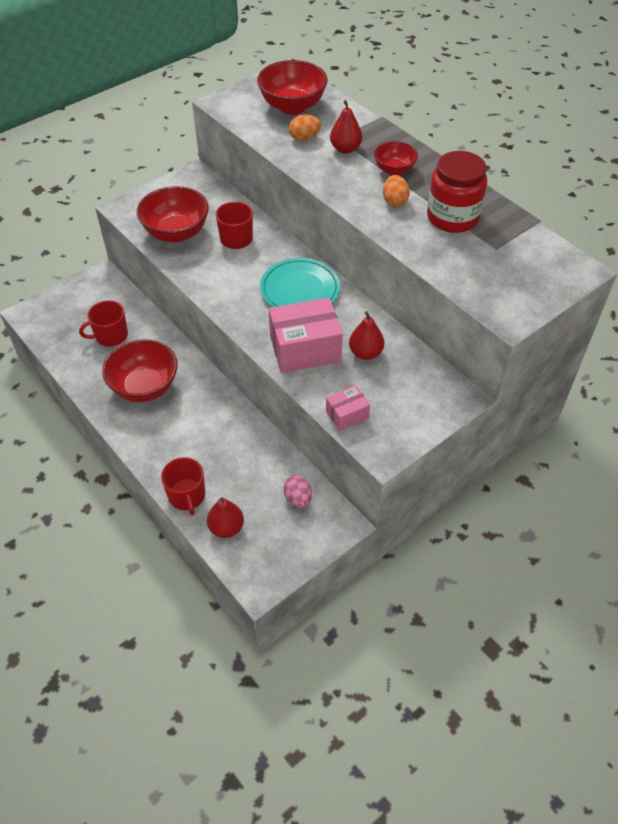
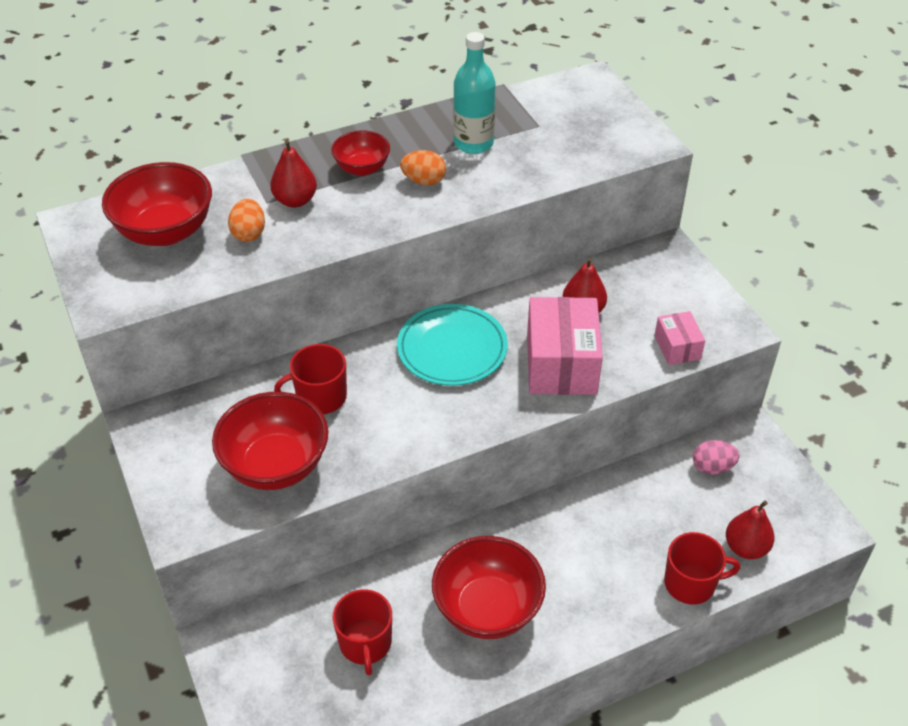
camera: 75 degrees left, 5 degrees down
(452, 217) = (473, 143): red jar -> turquoise bottle

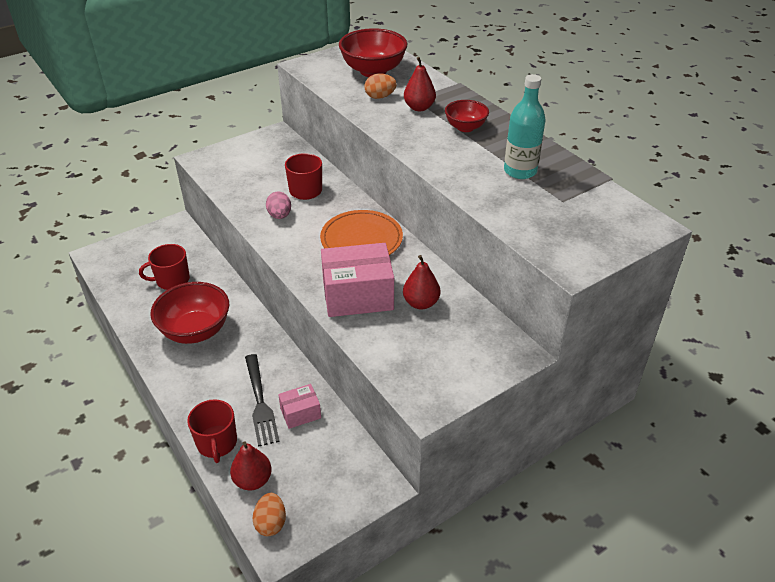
camera: 80 degrees right, 5 degrees down
(276, 465) = (247, 182): red bowl -> none
(424, 181) = (462, 154): orange egg -> orange egg (271, 523)
(452, 349) = (361, 239): turquoise plate -> orange plate
(628, 536) = (260, 402): none -> black fork
(677, 347) = (392, 363): pink box -> pink box (300, 413)
(712, 467) = (336, 455): pink egg -> pink egg (279, 215)

